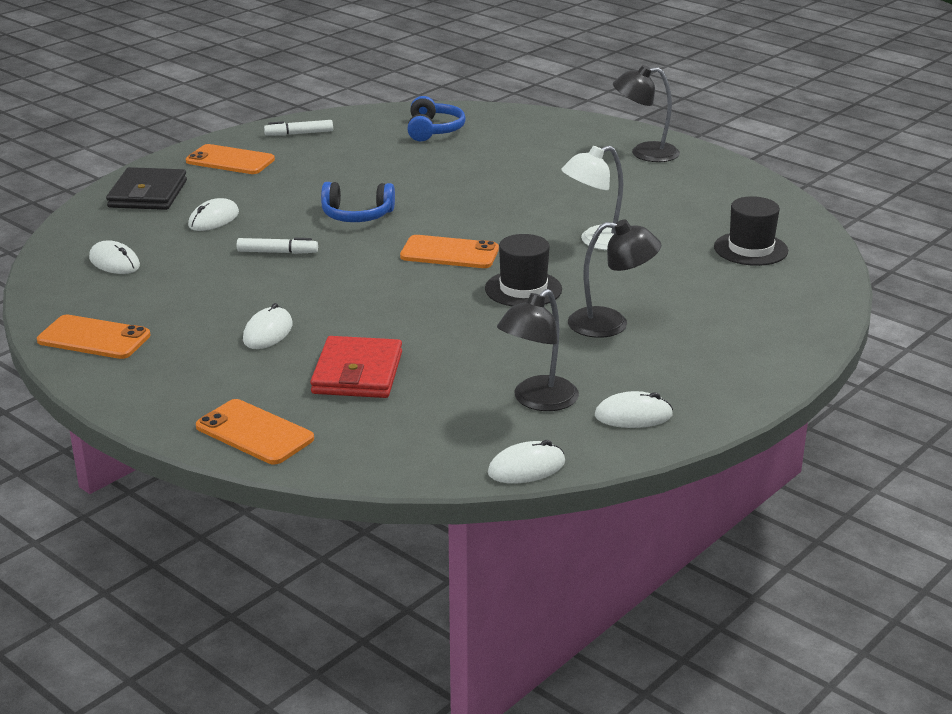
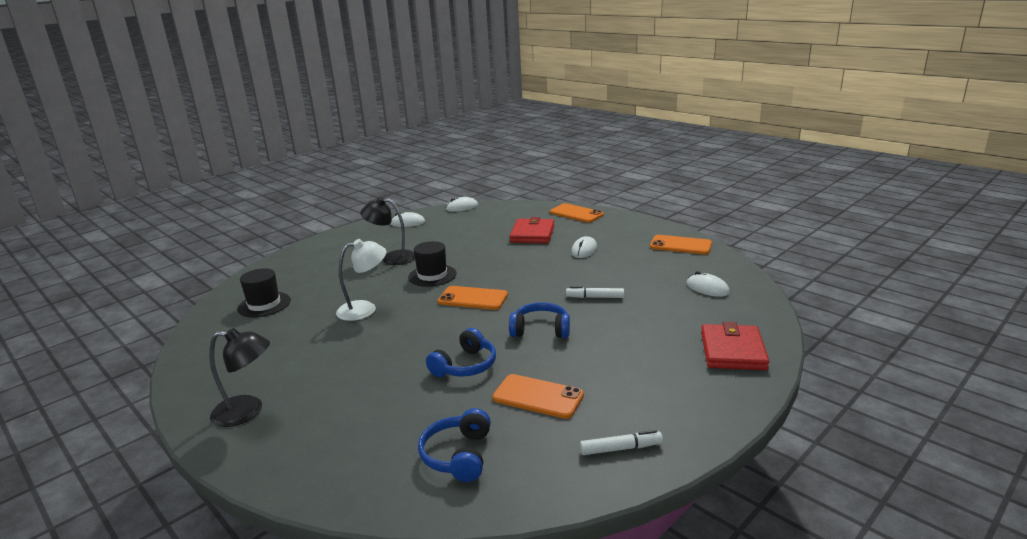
camera: 175 degrees left, 5 degrees down
(148, 194) = (732, 351): black wallet -> red wallet
(213, 219) = (657, 324): white mouse -> none
(230, 160) = (680, 398): orange phone -> orange phone (538, 397)
(442, 184) = (465, 366): none -> blue headphones
(537, 401) = (448, 226): black lamp -> none

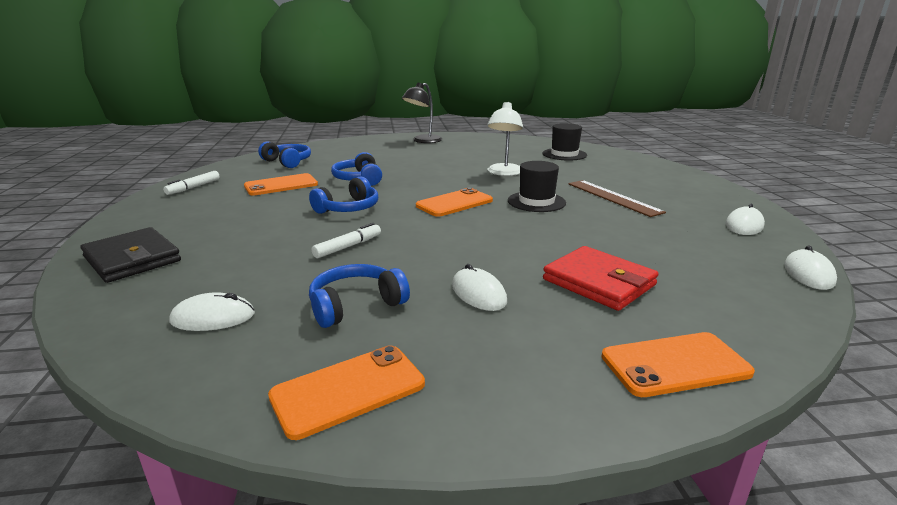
camera: 125 degrees right, 0 degrees up
(392, 258) = (613, 197): black lamp -> brown ruler
(640, 267) = (356, 305): none -> blue headphones
(732, 351) = (132, 259): red wallet -> black wallet

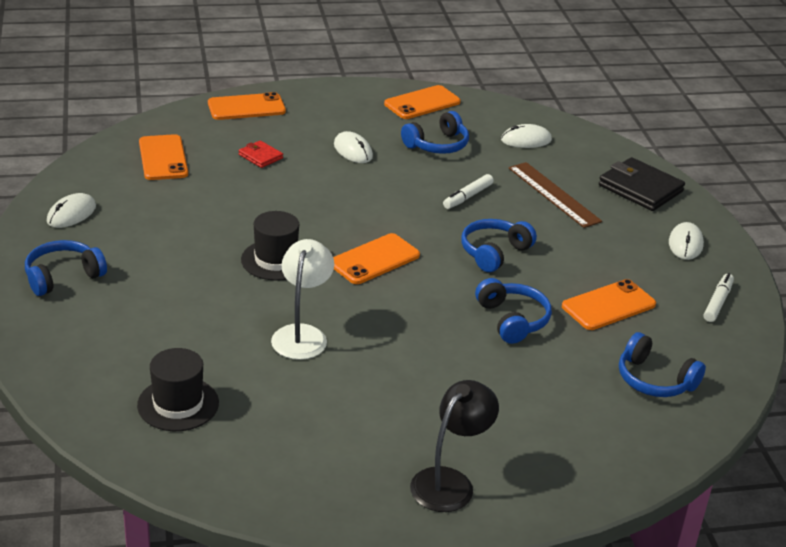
camera: 175 degrees right, 10 degrees up
(599, 282) = (260, 156): red wallet -> red wallet, size x0.53
(613, 197) = (176, 266): brown ruler -> brown ruler (553, 194)
(693, 192) = (63, 276): none -> blue headphones
(718, 277) = (163, 158): none -> orange phone
(808, 273) = (87, 158): white mouse -> white mouse (685, 244)

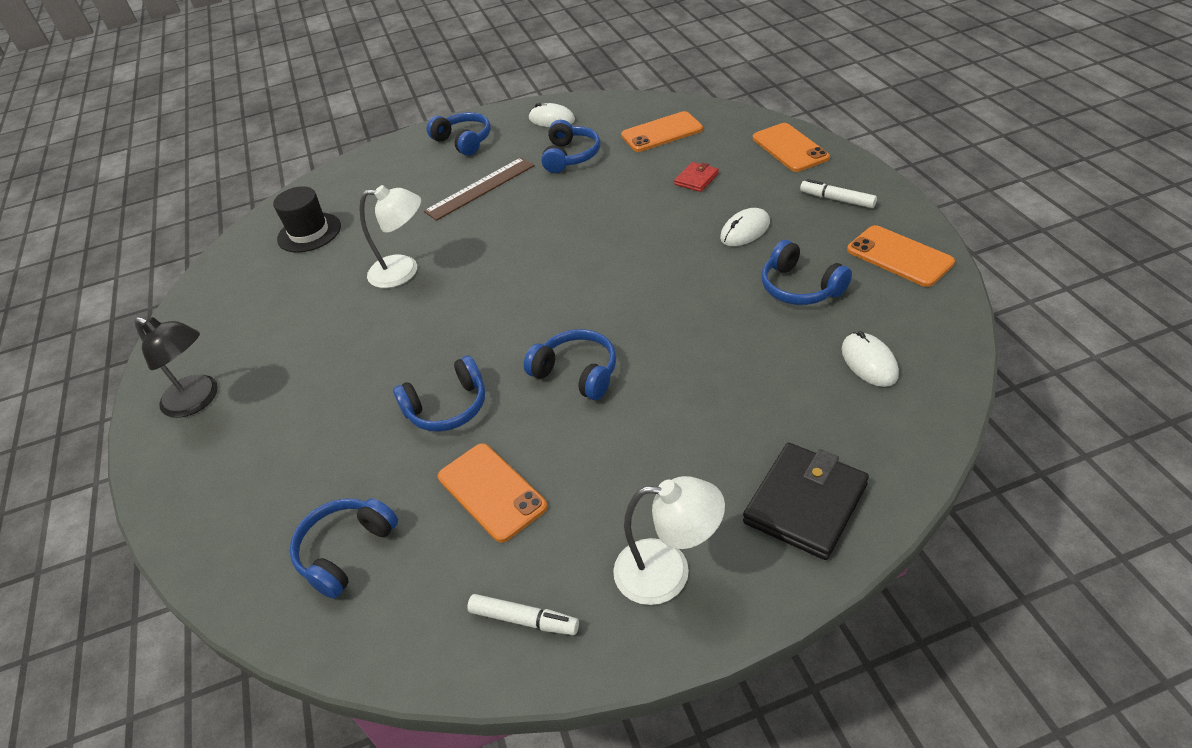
camera: 90 degrees right, 10 degrees up
(162, 213) = (570, 156): none -> blue headphones
(276, 260) = (516, 231): black hat -> none
(374, 259) = (535, 288): orange phone -> none
(467, 197) = (690, 332): white marker -> white marker (837, 199)
(553, 194) = (736, 408): brown ruler -> brown ruler (480, 188)
(685, 244) = (668, 571): white mouse -> white lamp

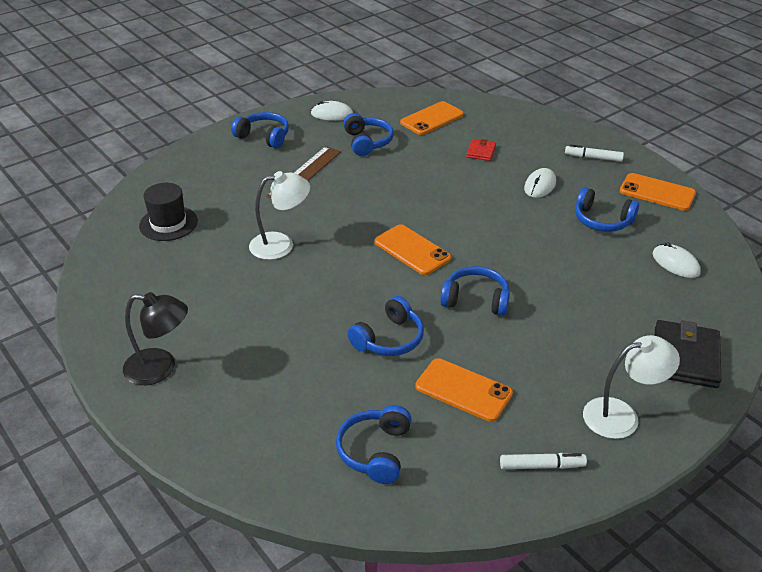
camera: 25 degrees left, 5 degrees down
(790, 148) = (538, 123): orange phone -> orange phone (412, 250)

